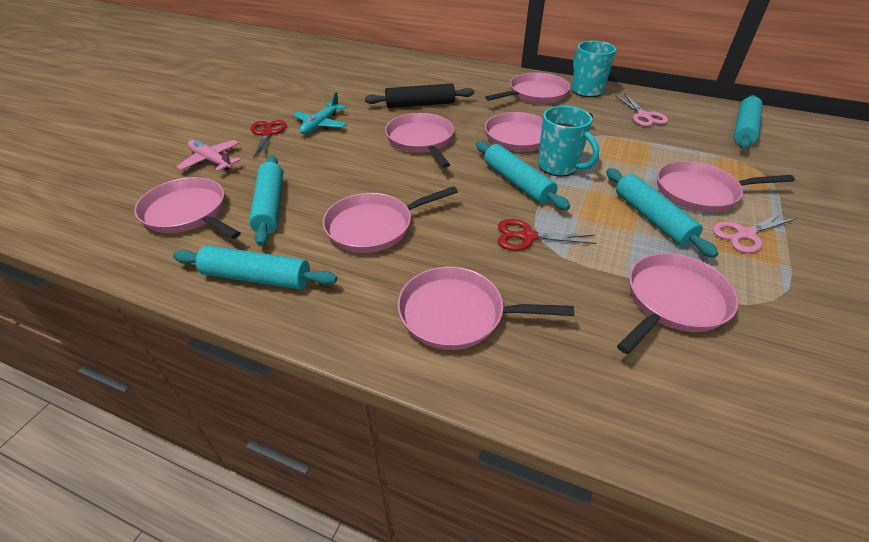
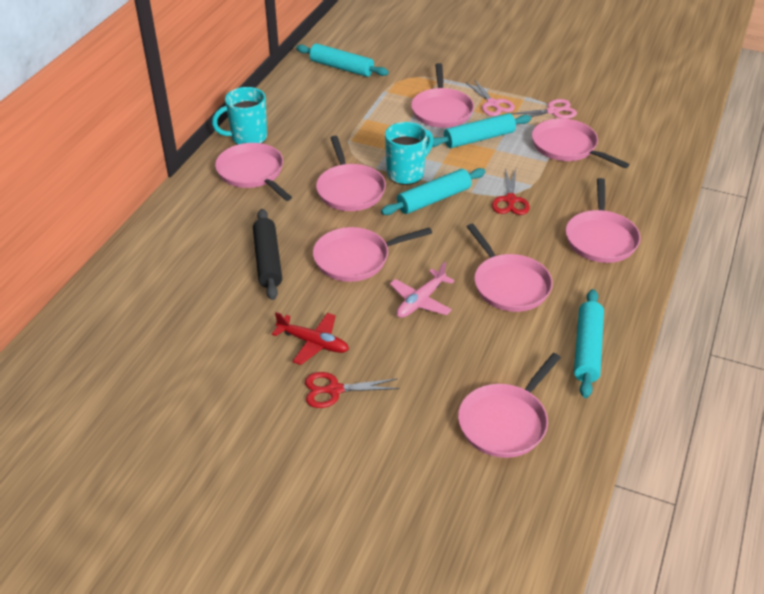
camera: 90 degrees left, 0 degrees up
(212, 161) = (401, 429): pink plane -> pink plane (421, 301)
(270, 206) = (486, 359): turquoise rolling pin -> none
(321, 124) = (313, 343): turquoise plane -> red plane
(643, 116) = (311, 113): pink scissors -> pink scissors (553, 111)

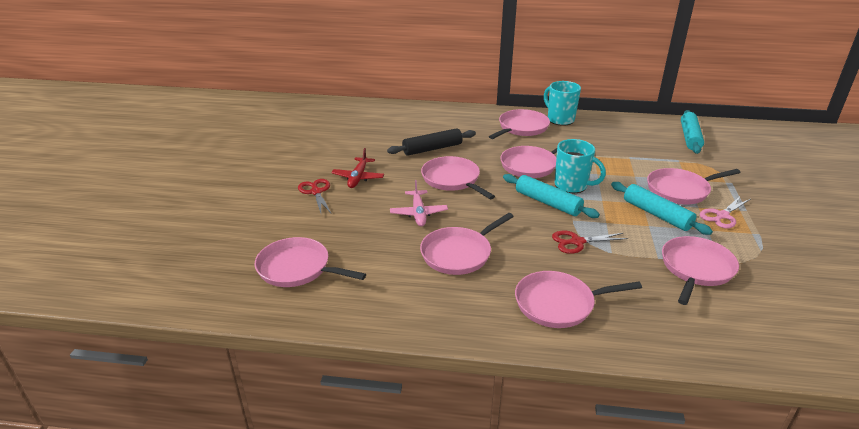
camera: 75 degrees right, 10 degrees down
(421, 301) = (418, 213): pink plane -> pink plane turned 120 degrees counterclockwise
(553, 111) = (751, 254): pink scissors -> none
(587, 349) = (393, 307): turquoise rolling pin -> none

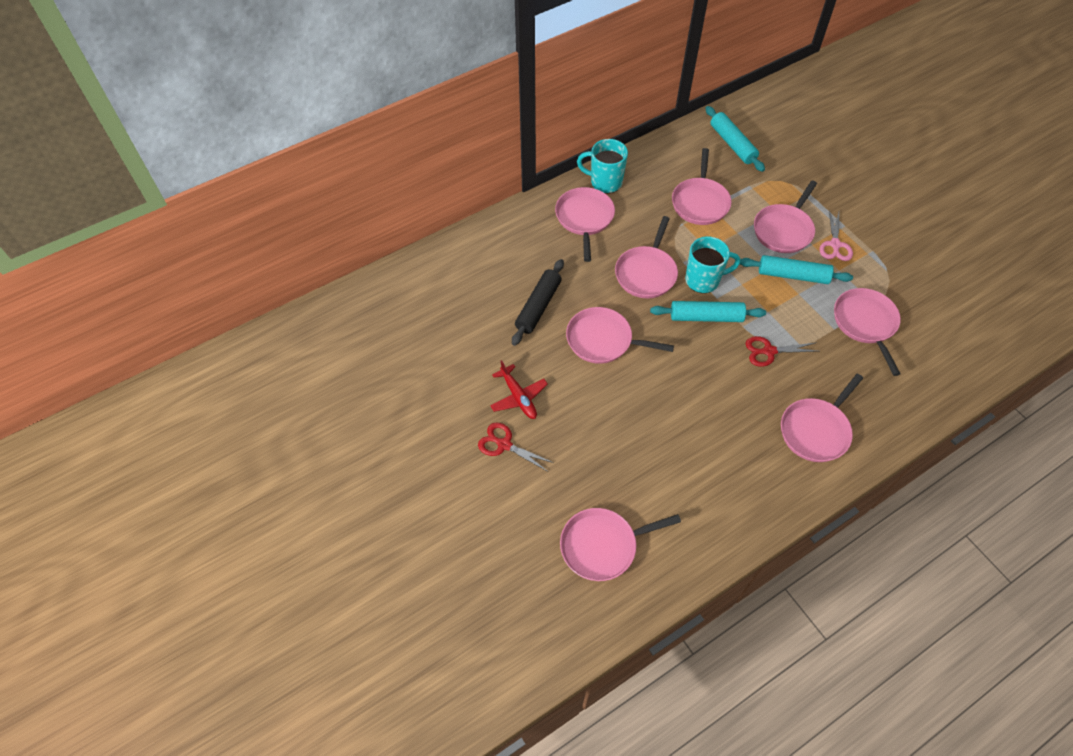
camera: 40 degrees left, 25 degrees up
(418, 213) = (622, 406): pink plane -> none
(458, 254) = (702, 431): pink pan -> pink pan (700, 202)
(577, 242) = (769, 351): red scissors -> red scissors turned 45 degrees clockwise

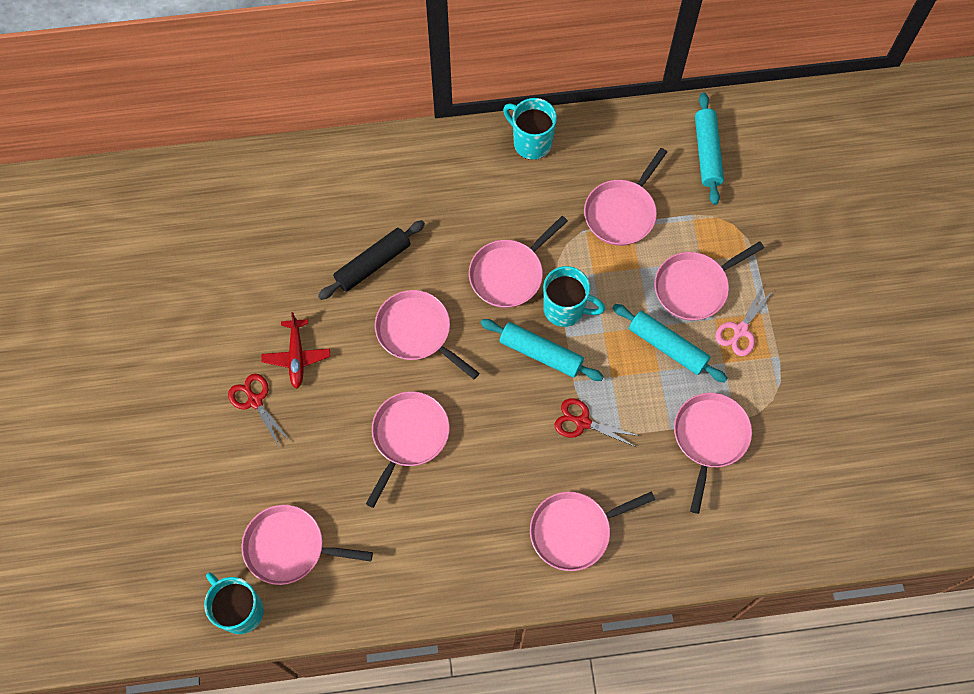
camera: 25 degrees right, 10 degrees up
(584, 218) = (482, 179): pink pan -> pink pan (408, 436)
(592, 617) = (240, 610): none -> turquoise mug

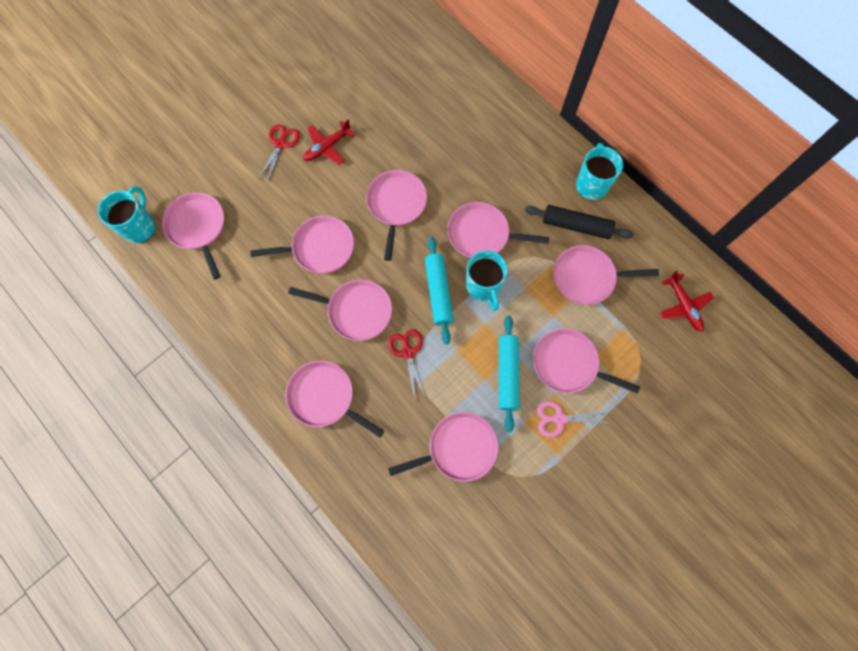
camera: 55 degrees right, 5 degrees up
(373, 264) = (424, 148): black rolling pin -> black rolling pin (576, 226)
(504, 443) = (356, 311): none -> pink pan
(707, 153) = (683, 306): turquoise rolling pin -> red plane

